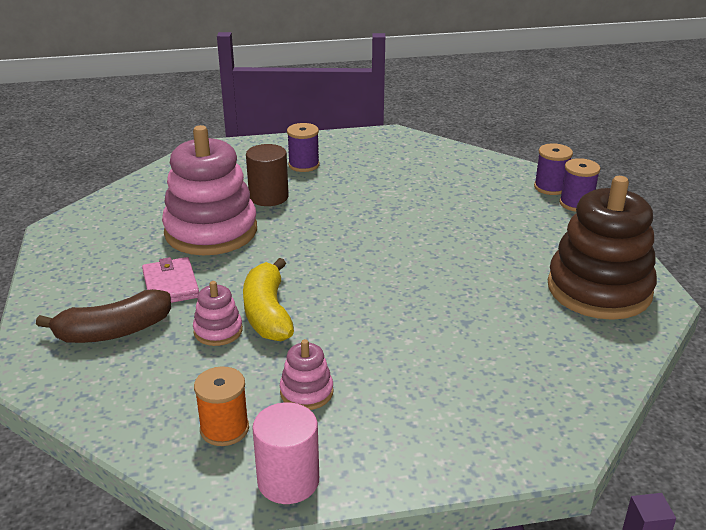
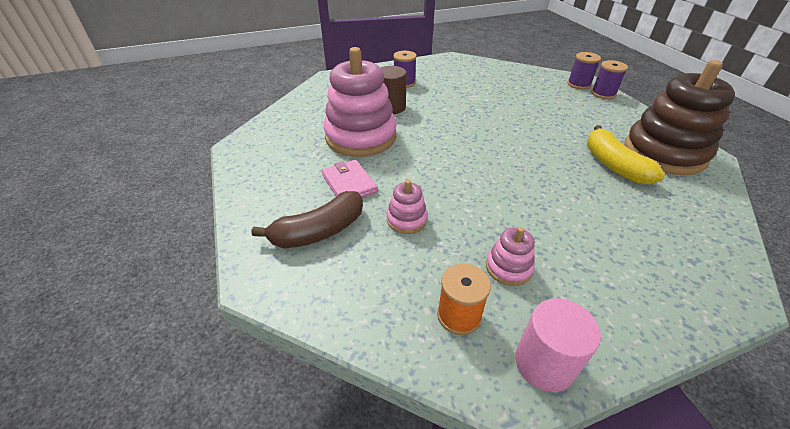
camera: 10 degrees left, 10 degrees up
(267, 313) = (438, 199): yellow banana -> yellow banana (613, 165)

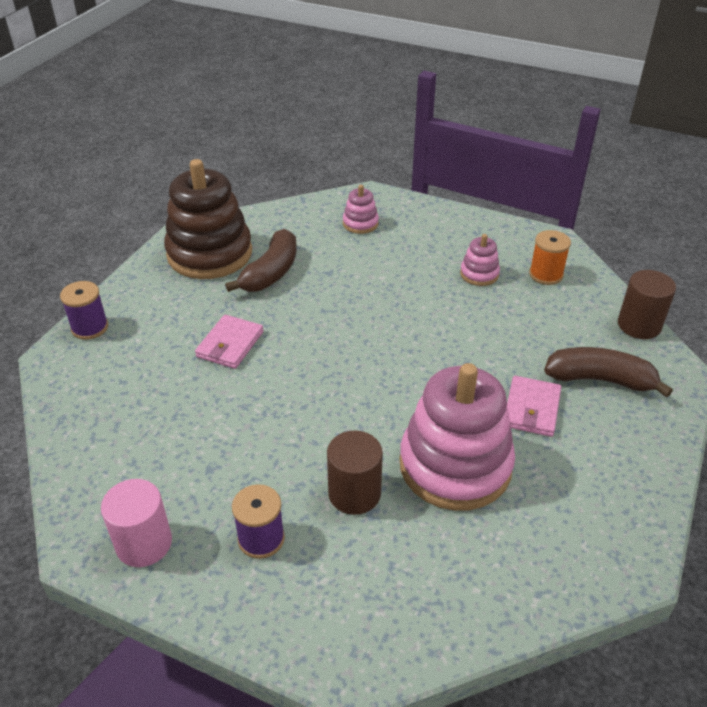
camera: 135 degrees left, 0 degrees up
(320, 313) = (639, 325): none -> brown cylinder
(406, 219) = (513, 343): pink stacking toy -> pink stacking toy (360, 223)
(542, 121) = (230, 344): none -> pink wallet
(544, 363) = (524, 236): pink cylinder -> pink cylinder (144, 543)
(578, 84) = (75, 357): purple spool -> none
(613, 165) = (271, 272): yellow banana -> brown banana

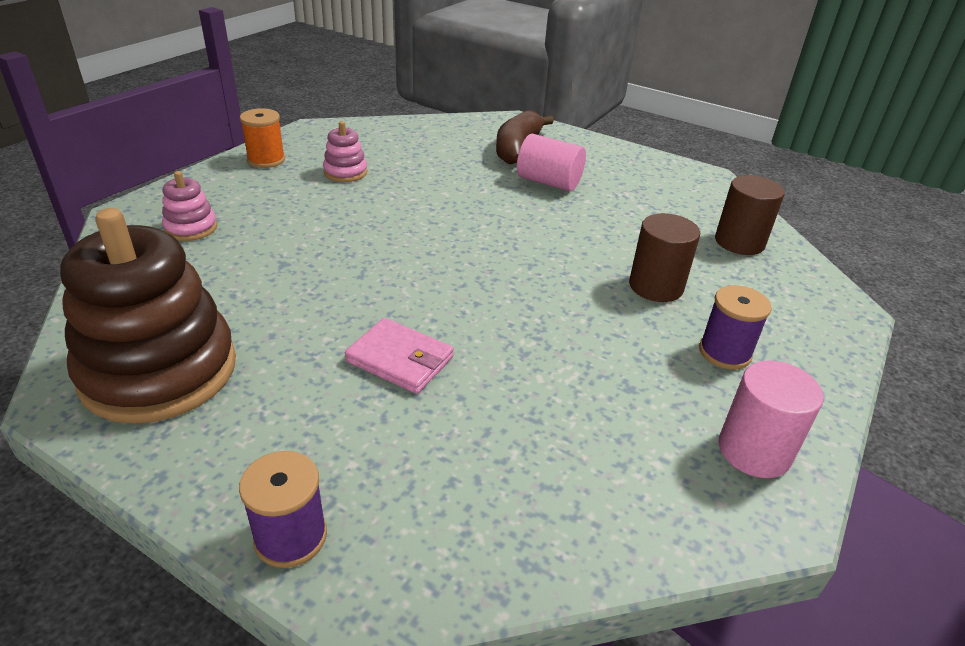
camera: 85 degrees left, 5 degrees down
(271, 272) = (253, 311): brown banana -> none
(455, 465) = (616, 228): pink stacking toy -> none
(531, 409) = (548, 182): pink wallet -> pink cylinder
(546, 274) = (365, 142): orange spool -> orange spool (266, 160)
(639, 325) = (454, 121): brown cylinder -> brown cylinder (739, 242)

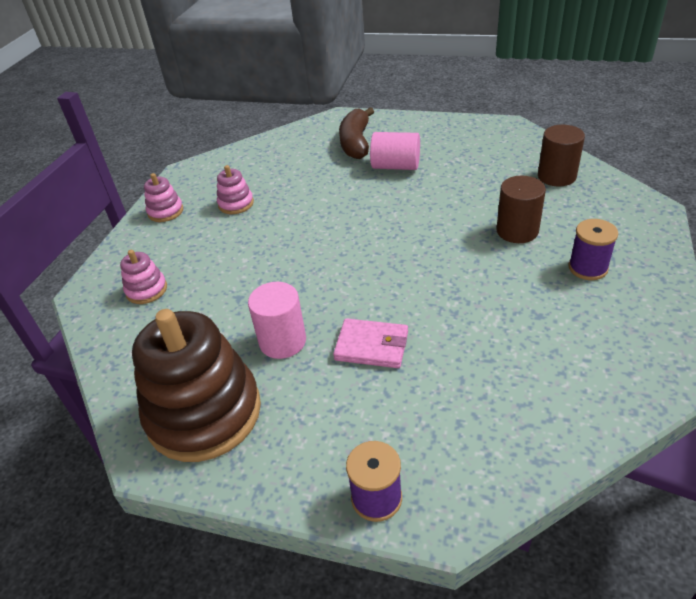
camera: 10 degrees left, 5 degrees up
(266, 160) = (165, 211): orange spool -> pink stacking toy
(754, 450) = (639, 334): pink cylinder -> pink cylinder (282, 341)

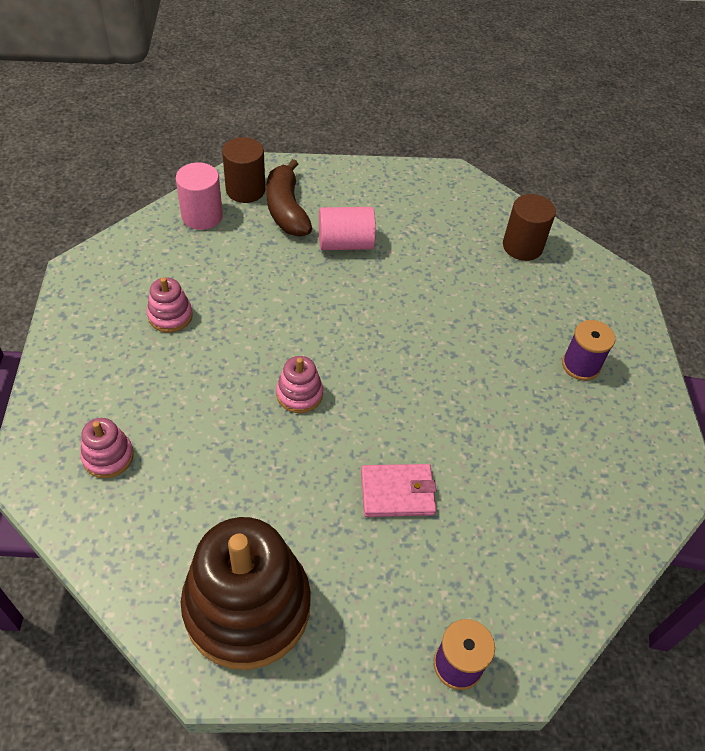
camera: 25 degrees left, 10 degrees up
(165, 211) = (81, 336): pink stacking toy -> pink stacking toy (299, 394)
(282, 341) = (300, 502): pink cylinder -> pink cylinder (202, 216)
(517, 231) = (501, 324): brown cylinder -> brown cylinder (245, 190)

